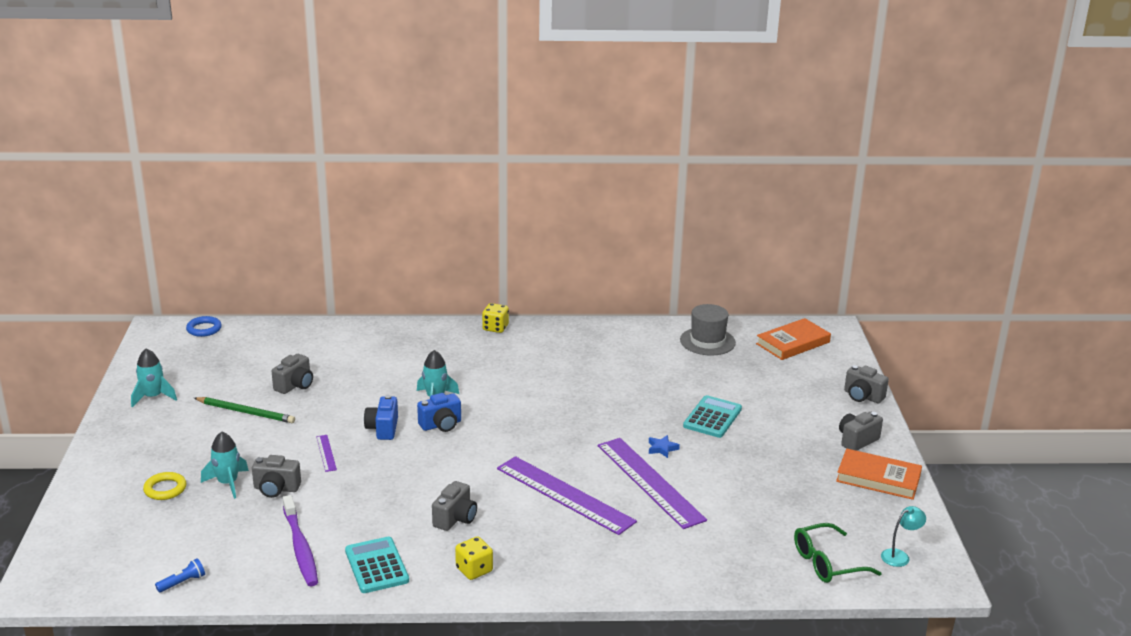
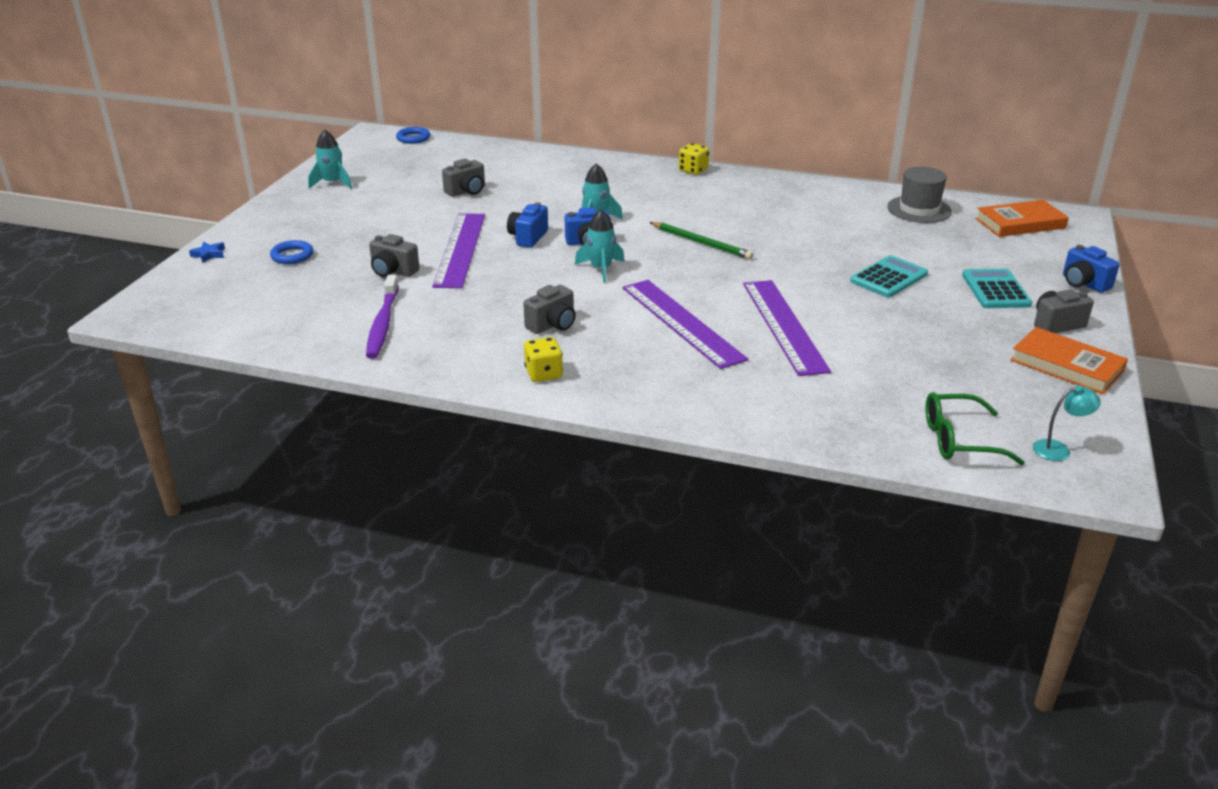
camera: 20 degrees right, 5 degrees up
(165, 489) = (292, 256): yellow ring -> blue ring
(182, 582) = (254, 334): blue flashlight -> none
(228, 483) = (351, 260): turquoise rocket -> turquoise rocket (601, 269)
(245, 412) = (407, 206): green pencil -> green pencil (701, 243)
(326, 453) = (460, 249): purple ruler -> purple ruler, size x2.43
(376, 566) = (446, 352): turquoise calculator -> turquoise calculator (995, 290)
(662, 448) = (815, 297): blue star -> blue star (209, 254)
(862, 396) = (1083, 283): grey camera -> blue camera

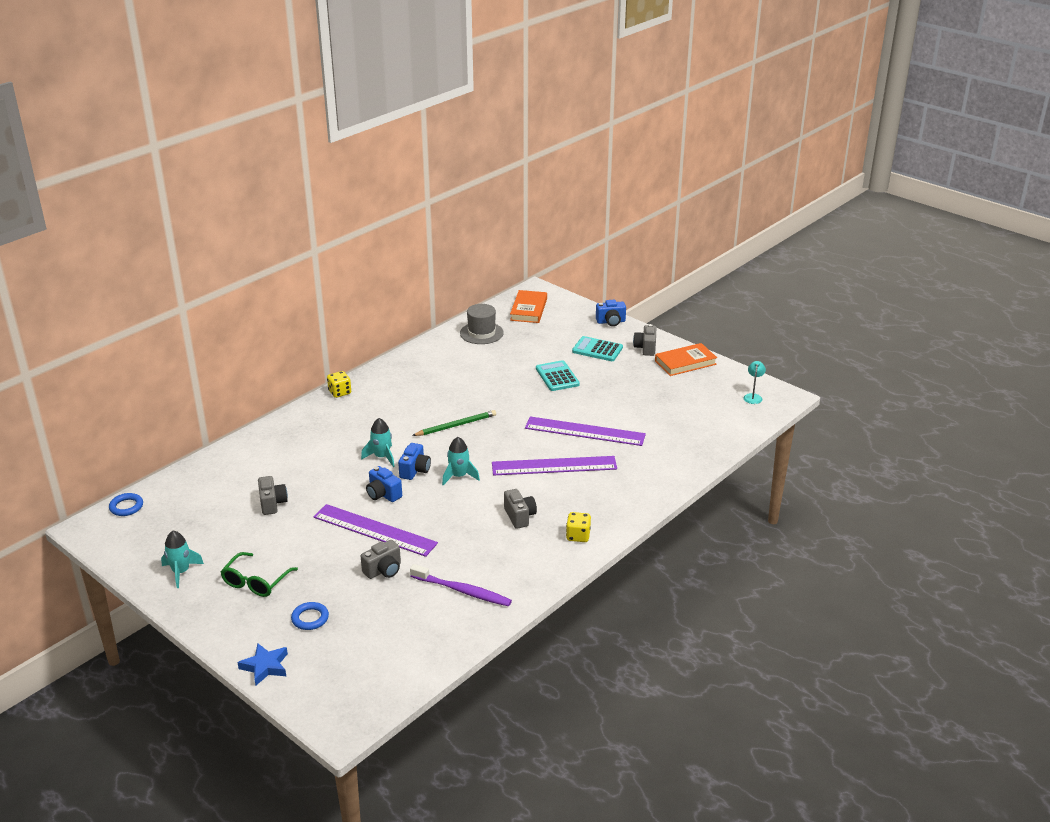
camera: 65 degrees left, 0 degrees up
(209, 254) = (265, 666): blue star -> blue star, size x1.57
(959, 440) = (730, 420): green glasses -> green glasses (256, 582)

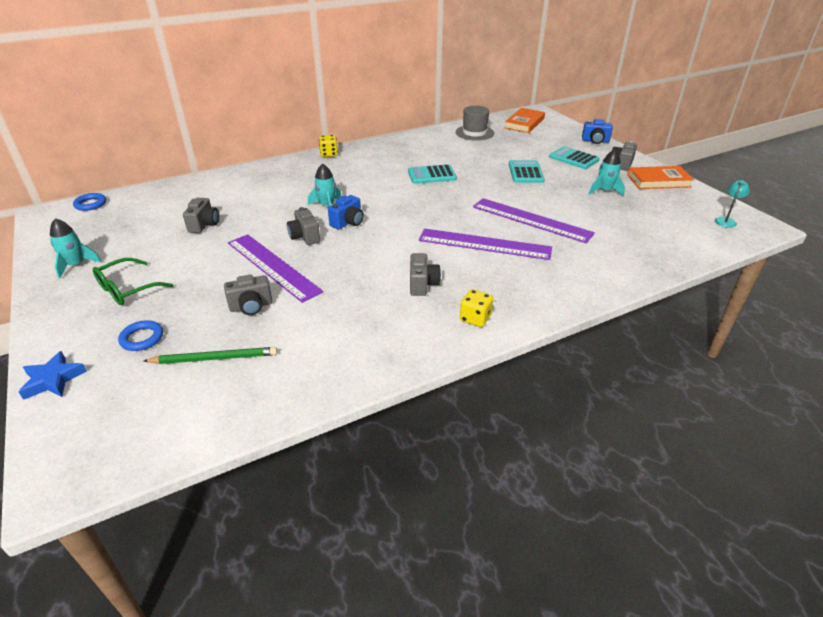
camera: 20 degrees right, 5 degrees up
(383, 494) = (304, 237): blue camera -> grey camera
(456, 425) = (410, 194): green pencil -> green pencil (214, 358)
(459, 476) = (385, 235): turquoise rocket -> turquoise rocket (605, 191)
(462, 591) = (314, 348): purple toothbrush -> none
(465, 398) = (431, 175): none -> turquoise calculator

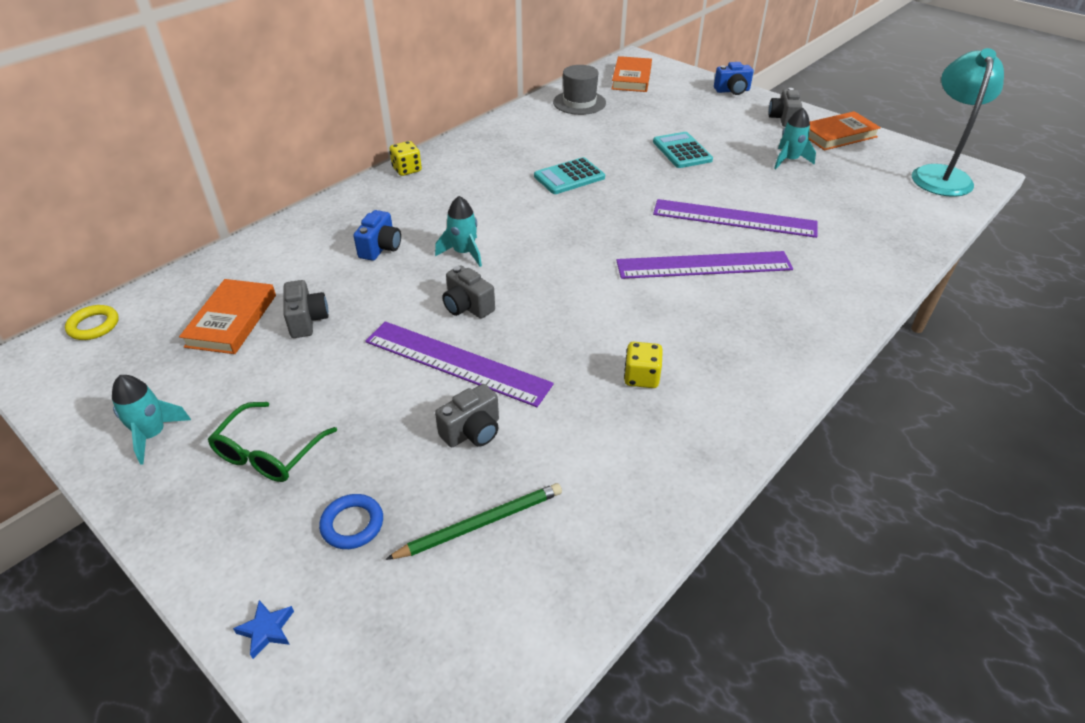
camera: 20 degrees left, 5 degrees up
(53, 379) = (267, 630): blue star -> blue star, size x0.64
(90, 204) = (94, 326): blue ring -> yellow ring
(163, 216) = (232, 320): none -> orange book
(348, 222) = (510, 272): blue camera -> blue camera (380, 248)
(422, 284) = (670, 341): grey camera -> none
(475, 318) = (764, 372): yellow dice -> yellow dice (641, 377)
(573, 158) = (724, 120): turquoise calculator -> none
(726, 220) = (940, 175): turquoise lamp -> turquoise lamp, size x2.38

